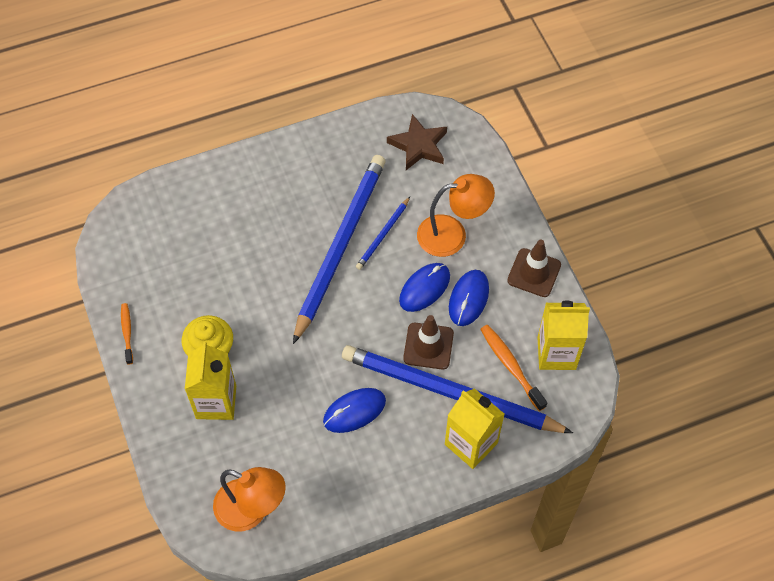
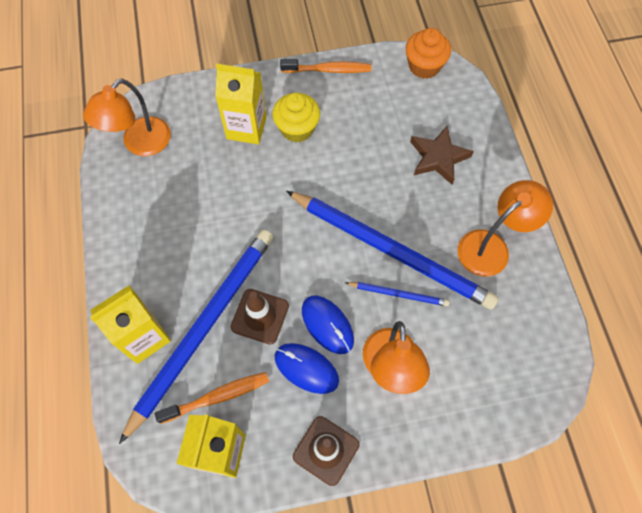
camera: 100 degrees right, 5 degrees up
(114, 240) = (424, 66): none -> orange cupcake
(127, 332) = (328, 70): orange toothbrush -> orange toothbrush, size x1.54
(321, 166) = (491, 246): none -> orange lamp
(354, 411) = (207, 237): blue mouse -> none
(383, 235) = (398, 294): blue pencil -> blue pencil turned 150 degrees clockwise
(418, 145) = (513, 352): brown star -> brown star (438, 157)

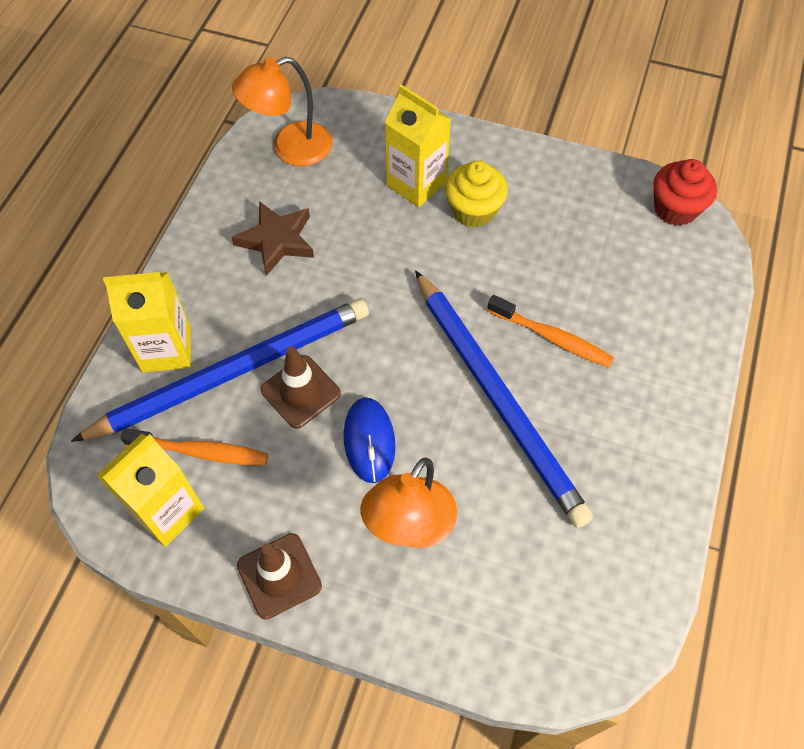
camera: 30 degrees right, 5 degrees down
(306, 368) = (315, 475): blue mouse -> none
(328, 70) = (553, 162): orange toothbrush -> orange toothbrush (552, 338)
(398, 294) = (474, 451): blue pencil -> none
(424, 66) = (675, 209): orange cupcake -> red cupcake
(438, 157) = (625, 321): brown star -> brown star (277, 240)
(491, 246) = (626, 456): orange lamp -> none

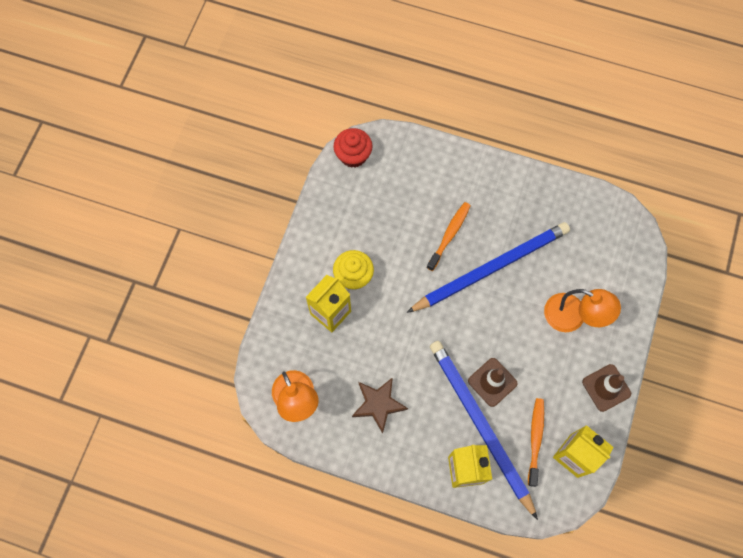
camera: 90 degrees left, 10 degrees up
(369, 441) = (522, 340): blue mouse -> none

